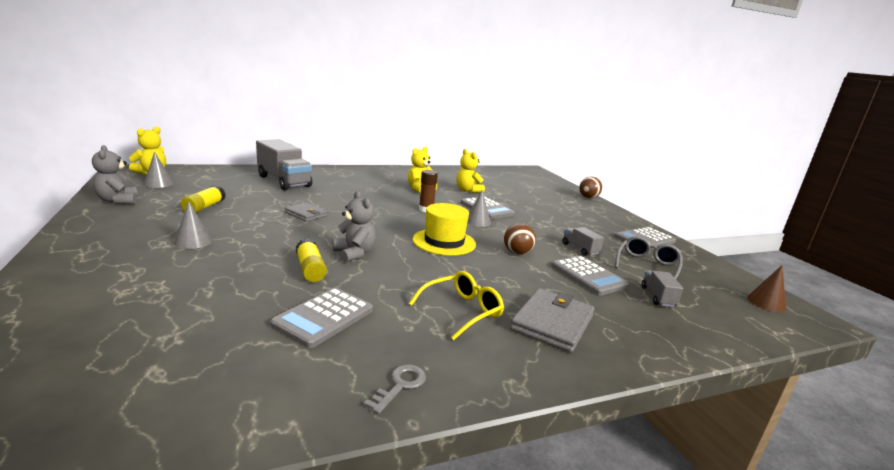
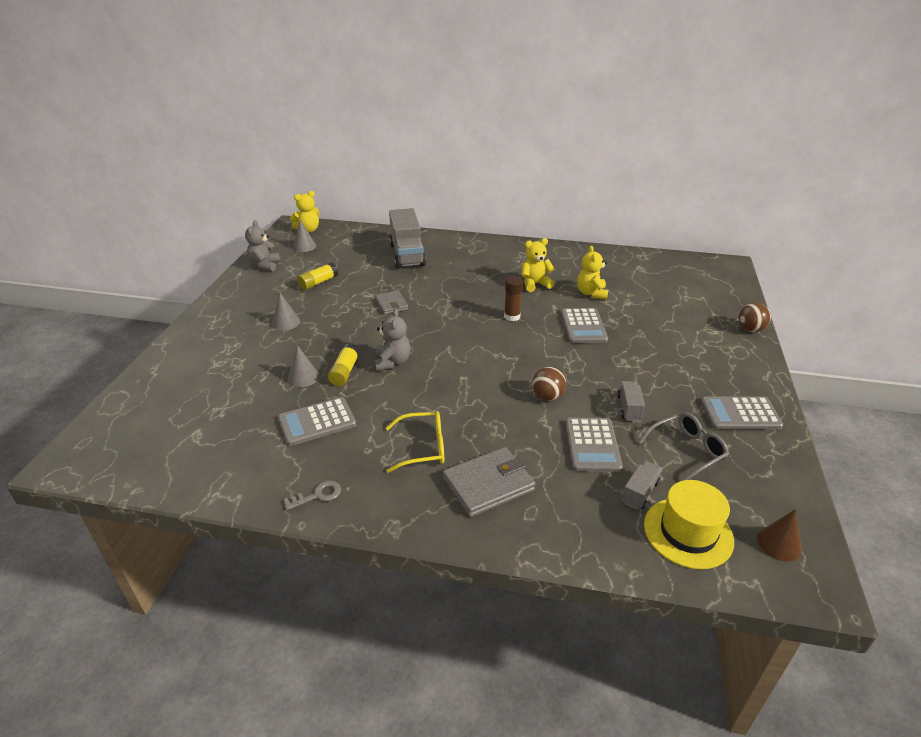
camera: 35 degrees right, 15 degrees up
(444, 242) = (486, 365): yellow hat -> yellow hat (688, 532)
(477, 221) = (551, 344): grey cone -> grey cone (303, 377)

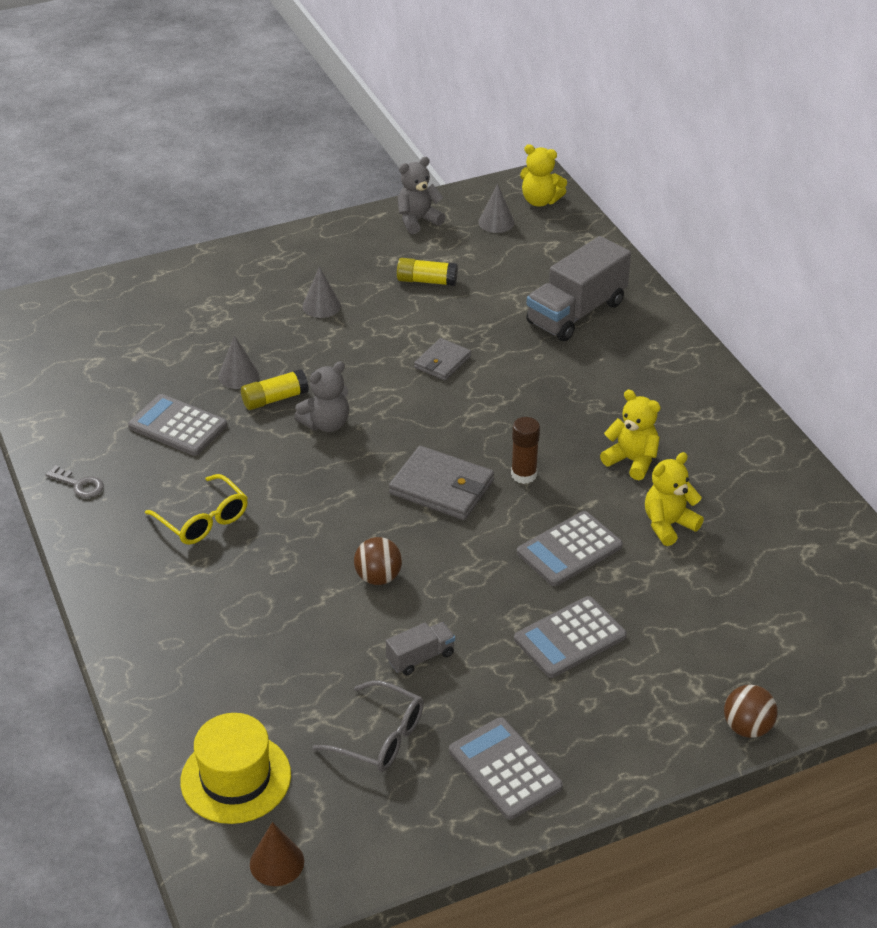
camera: 55 degrees right, 5 degrees up
(488, 484) = (187, 593): grey wallet -> grey wallet (441, 487)
(592, 445) = (320, 650): grey calculator -> grey calculator (570, 638)
(640, 492) = (269, 718): grey truck -> none

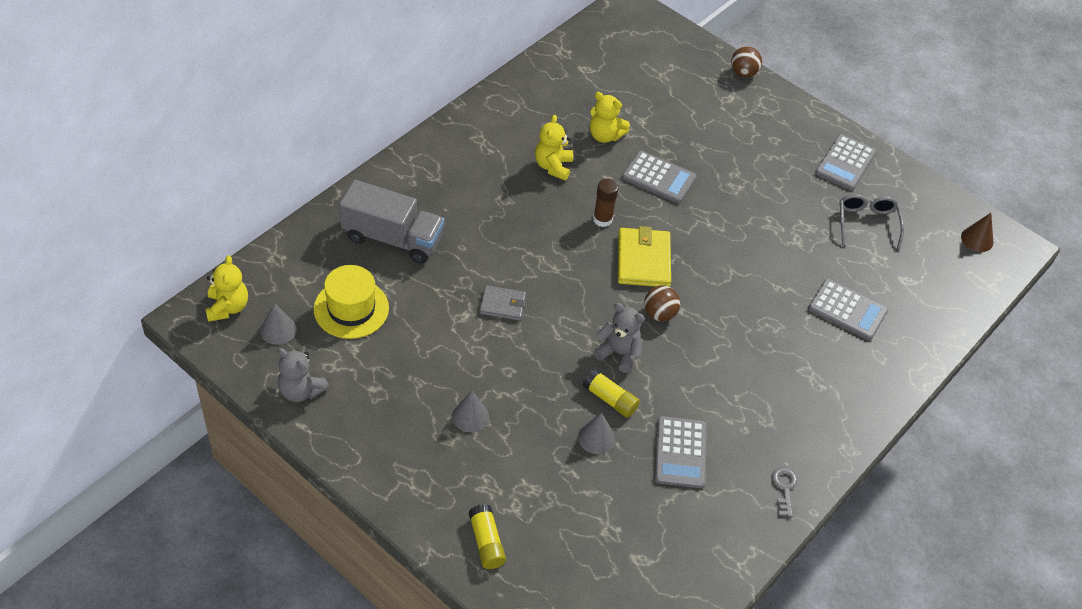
camera: 120 degrees left, 10 degrees up
(203, 520) = (765, 388): yellow glasses -> none
(236, 778) = (944, 279): yellow hat -> yellow hat (351, 308)
(378, 577) = (748, 266): brown ball -> brown ball (659, 314)
(420, 657) = (797, 224): grey truck -> none
(426, 281) = (396, 352): yellow glue stick -> yellow glue stick (486, 542)
(441, 487) = (643, 260): grey wallet -> yellow wallet
(570, 638) = (732, 159): grey calculator -> grey calculator (847, 310)

